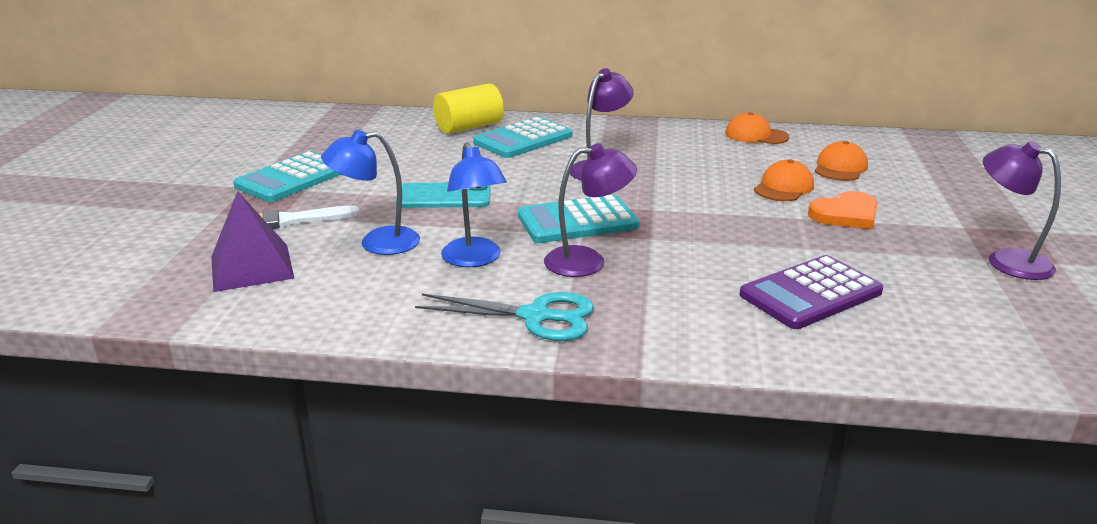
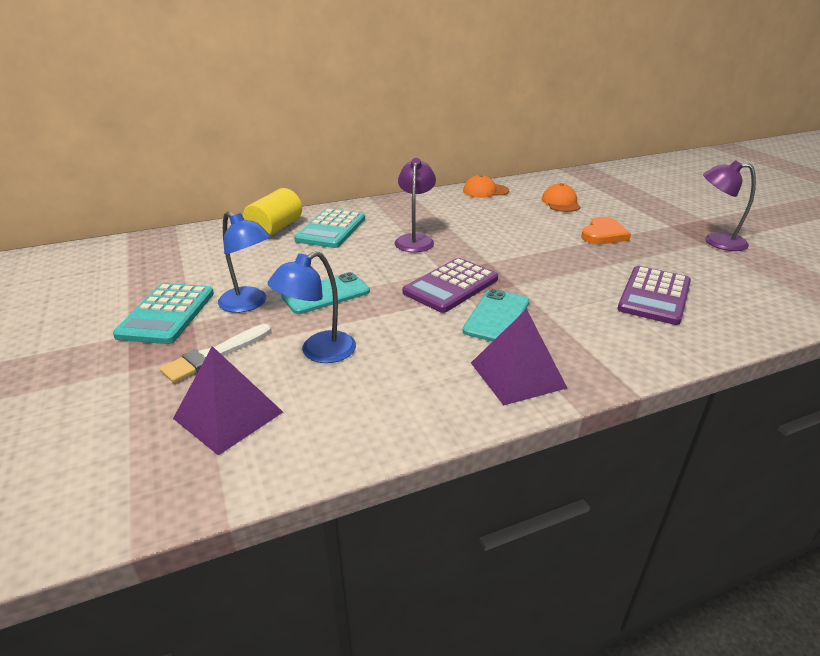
camera: 30 degrees left, 5 degrees up
(474, 259) = (415, 341): blue lamp -> blue lamp (249, 304)
(535, 316) = (517, 375): turquoise scissors -> purple pyramid
(577, 221) = (451, 286): turquoise calculator -> purple calculator
(587, 261) = (496, 316): purple lamp -> turquoise phone
(783, 187) = (547, 224): orange cap -> none

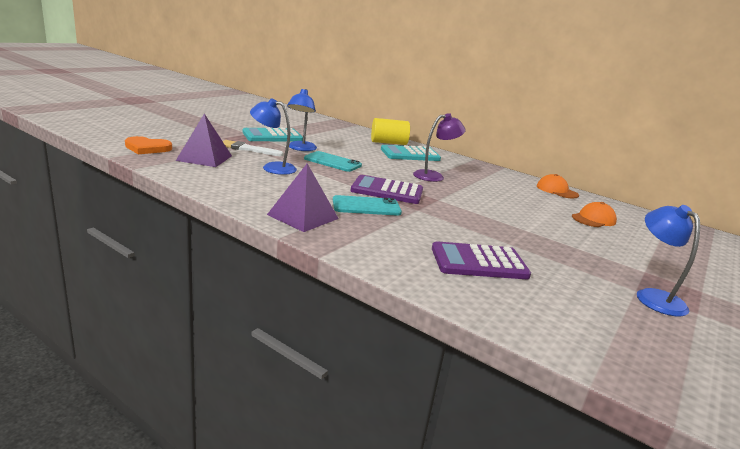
camera: 55 degrees right, 10 degrees down
(603, 234) = (562, 239): orange heart -> orange heart (147, 148)
(716, 241) = (653, 297): purple lamp -> blue lamp

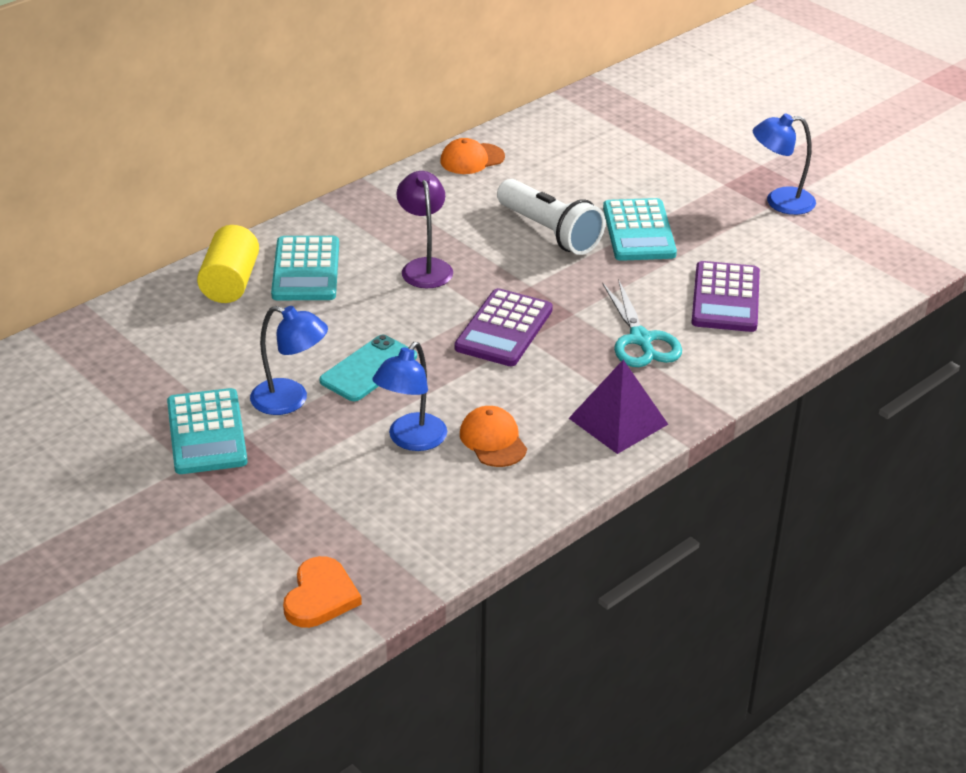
camera: 75 degrees left, 15 degrees up
(204, 158) = (371, 520): purple pyramid -> none
(248, 149) = (305, 467): white brush -> none
(366, 206) = (571, 359): turquoise phone -> none
(401, 228) = (641, 340): none -> turquoise scissors
(502, 207) = (549, 232): none -> white flashlight
(535, 234) = (638, 231): none -> turquoise calculator
(593, 219) = (580, 165): orange cap -> orange cap (493, 440)

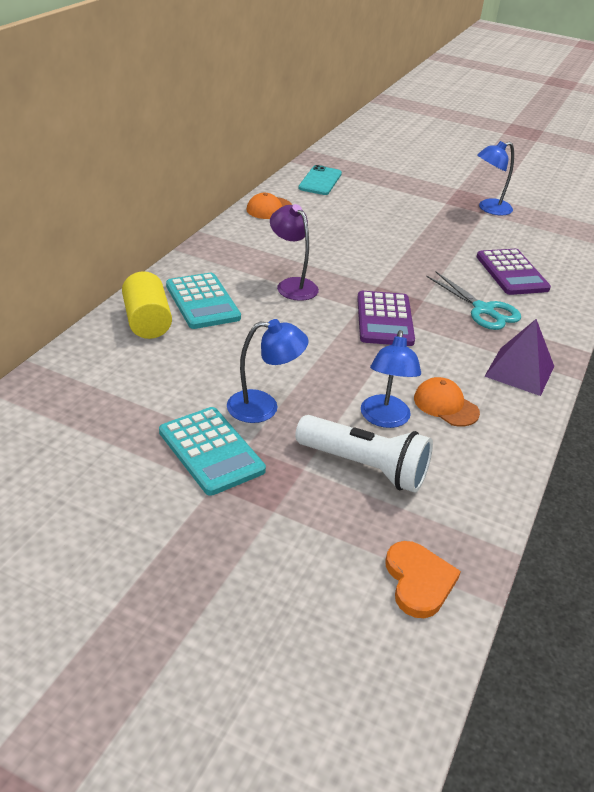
camera: 25 degrees left, 0 degrees up
(368, 369) = (307, 368): turquoise phone -> turquoise phone (320, 181)
(549, 232) = (361, 248): white flashlight -> white flashlight (364, 467)
(638, 231) = (419, 239): turquoise calculator -> none

